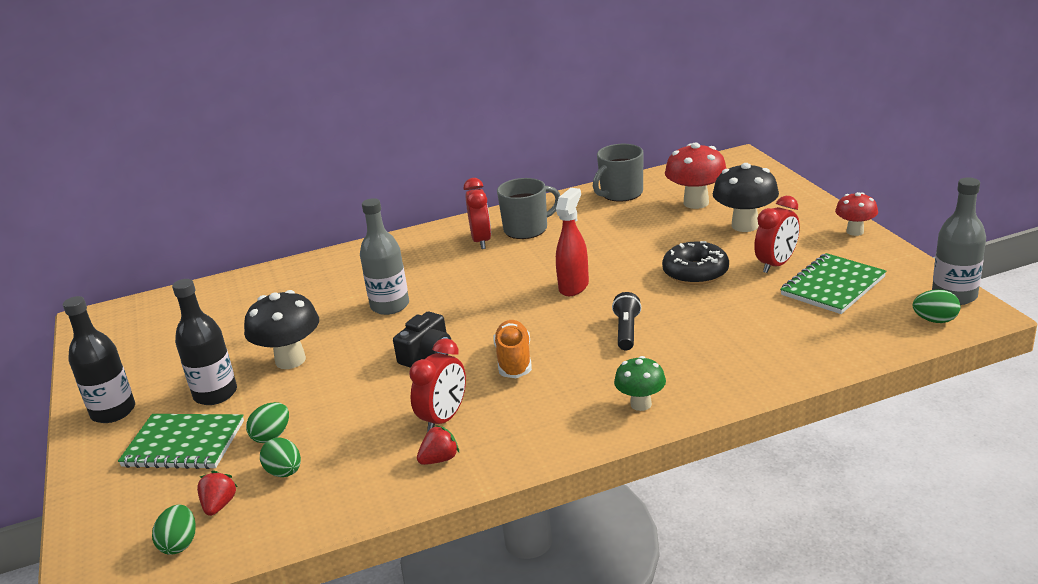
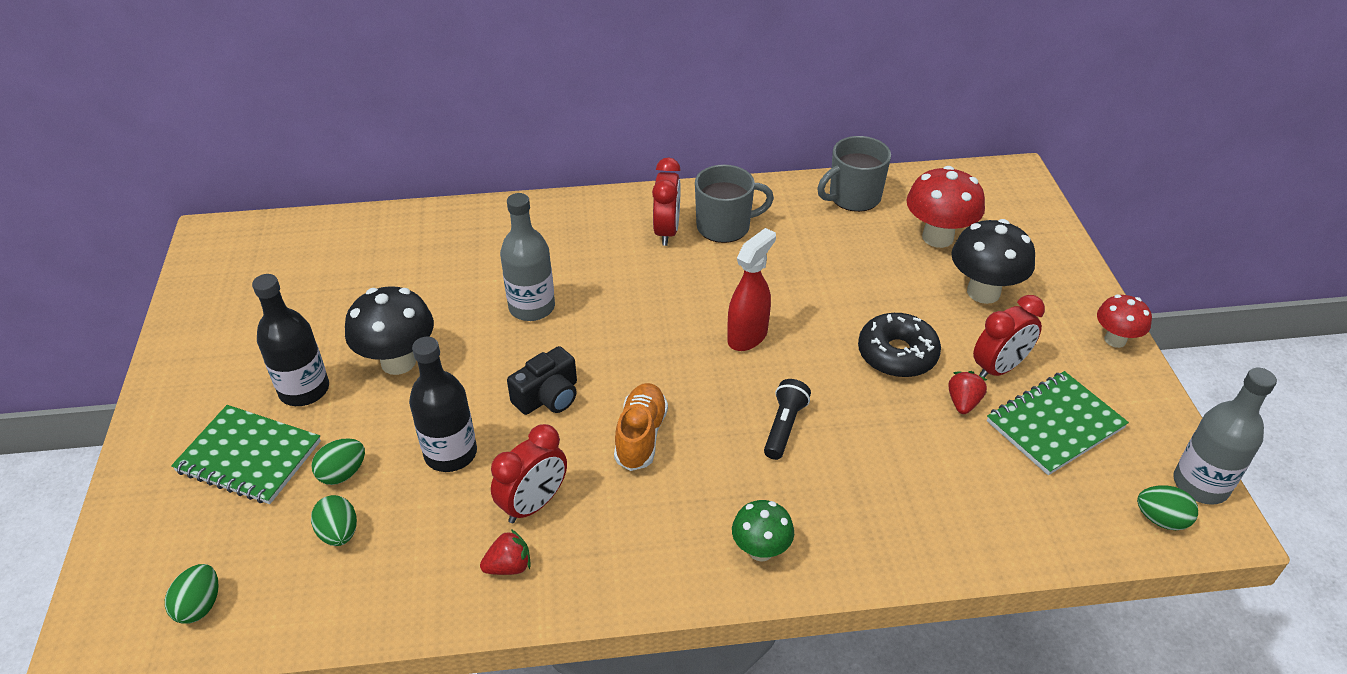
camera: 10 degrees right, 15 degrees up
(113, 411) = (192, 384): black bottle -> black bottle (450, 453)
(219, 505) = (257, 561): red strawberry -> red strawberry (963, 402)

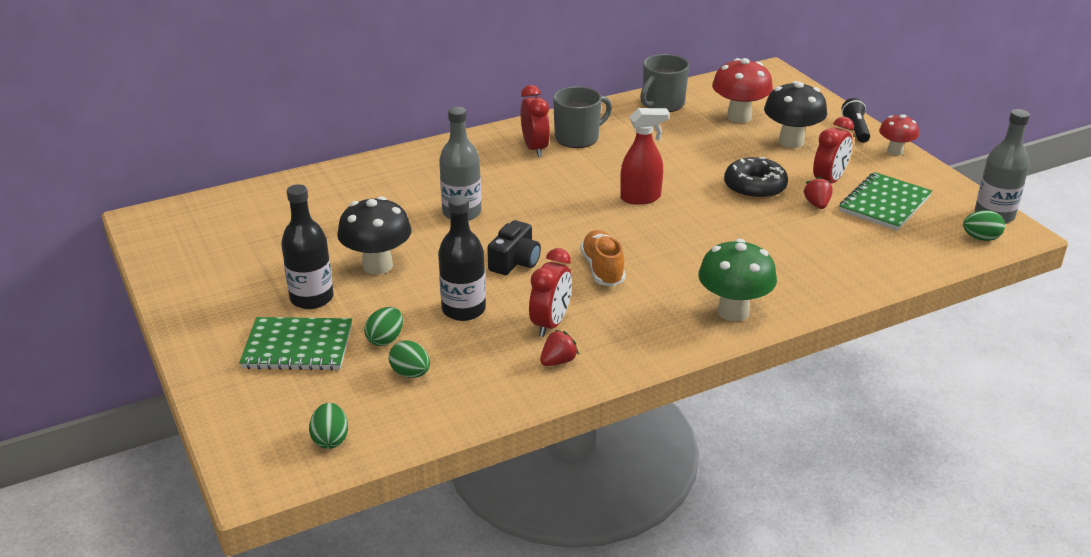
camera: 20 degrees left, 10 degrees down
(747, 336) = (641, 198): red spray bottle -> red spray bottle turned 60 degrees clockwise
(761, 550) = (733, 311): green mushroom -> green mushroom, size x1.63
(784, 427) = (703, 242): black flashlight -> black flashlight (855, 129)

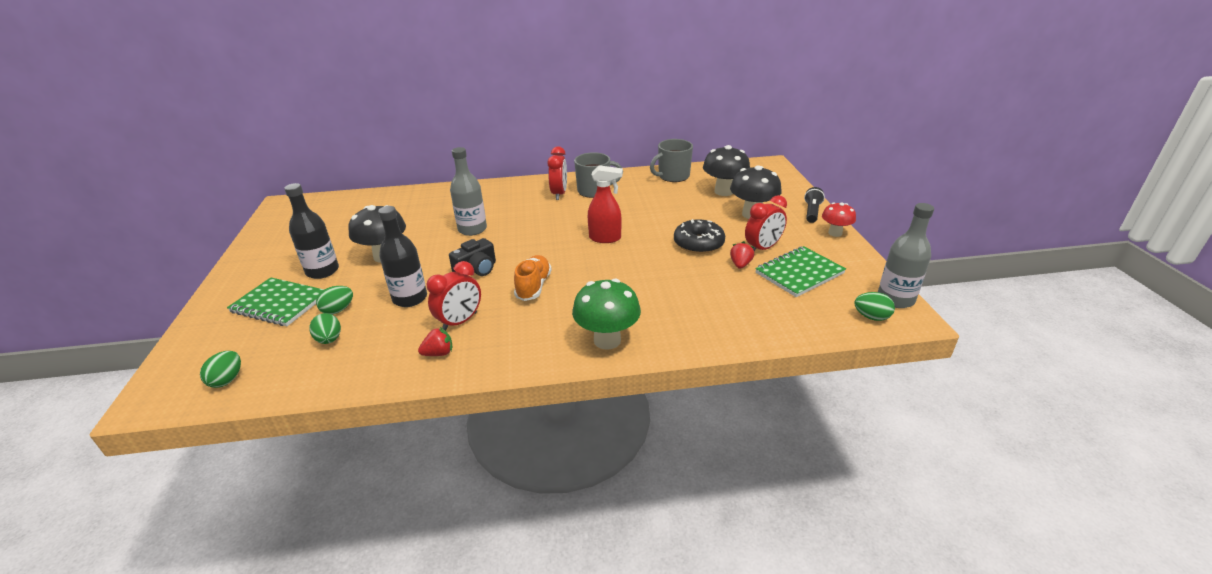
camera: 20 degrees right, 0 degrees up
(739, 117) = (724, 191): red mushroom -> black mushroom

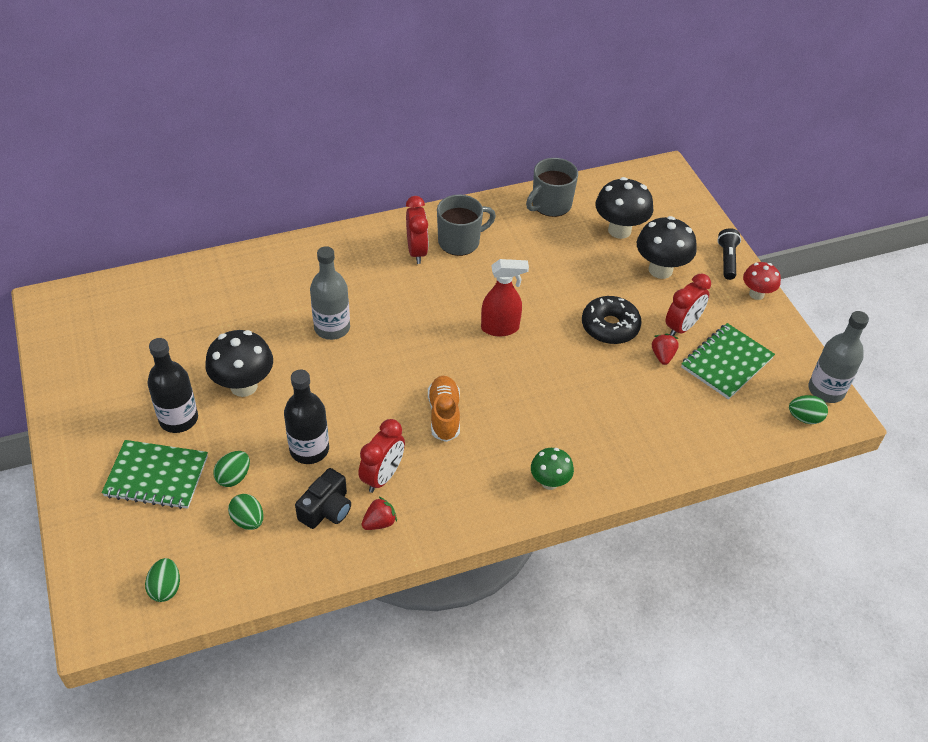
camera: 15 degrees left, 15 degrees up
(476, 269) = (367, 396): black camera -> black camera (326, 509)
(607, 340) = (549, 482): green mushroom -> green mushroom, size x0.61

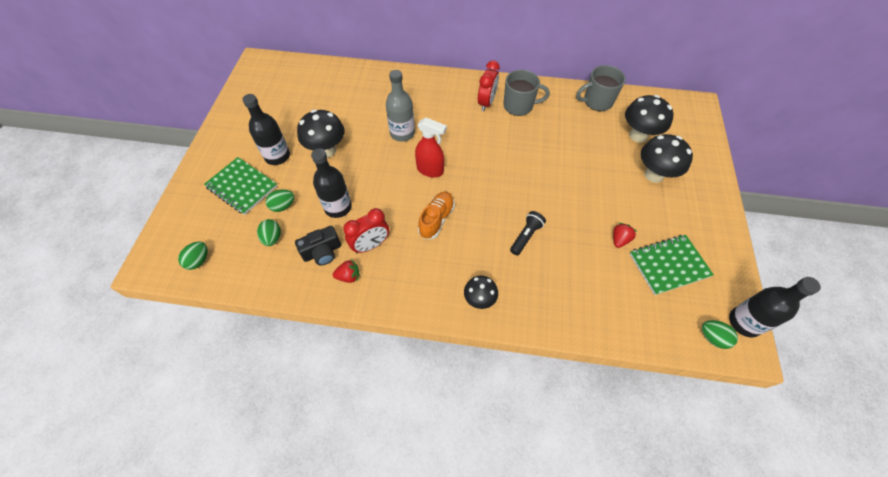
camera: 30 degrees right, 10 degrees up
(500, 328) = (511, 174): red spray bottle -> red spray bottle (430, 170)
(549, 482) = (479, 300): green mushroom -> black mushroom
(610, 326) = (591, 202): black donut -> none
(682, 327) = (647, 223): red clock -> none
(727, 260) = (712, 186): black flashlight -> black flashlight (526, 236)
(756, 294) = (723, 221): red mushroom -> none
(826, 390) = (744, 322): grey bottle -> black bottle

